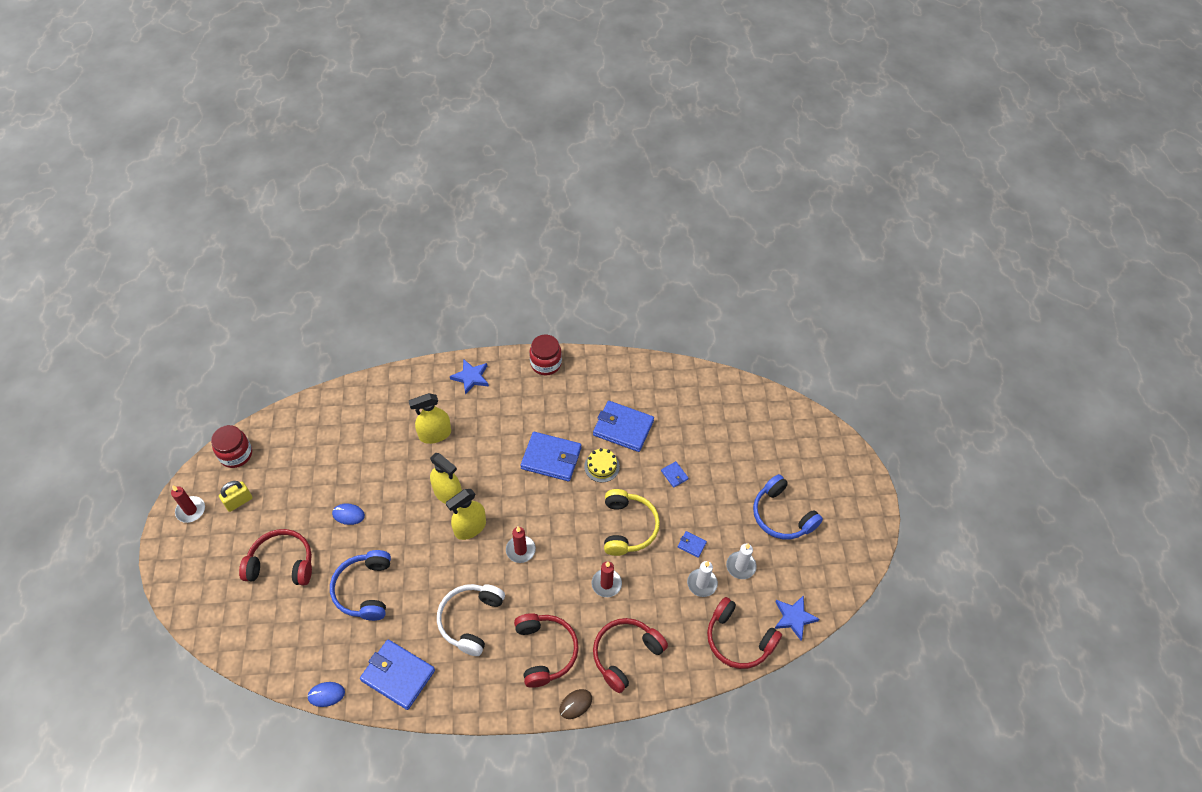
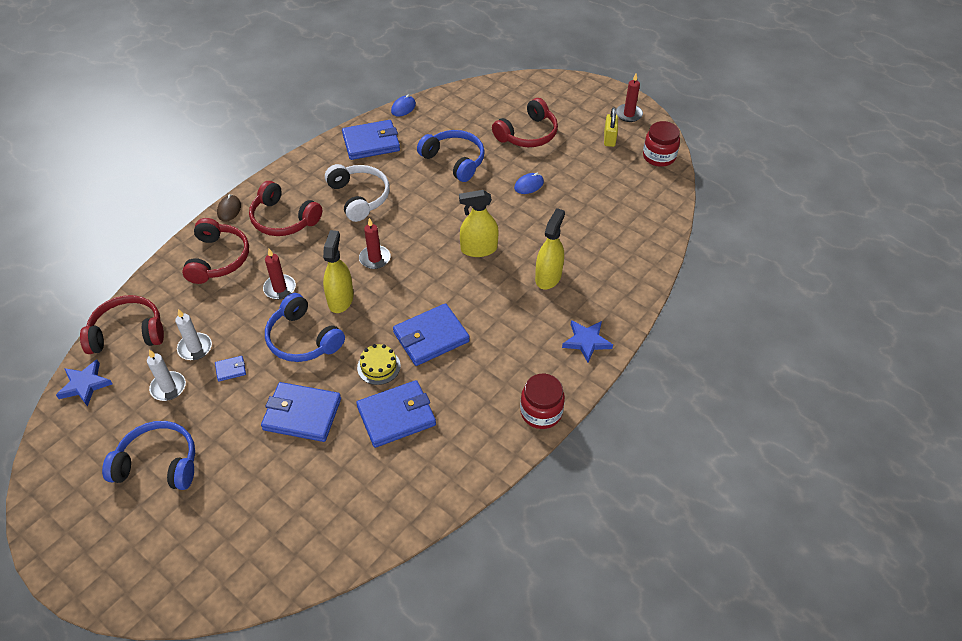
camera: 135 degrees right, 5 degrees down
(470, 528) = (432, 242): yellow spray bottle -> yellow spray bottle (340, 299)
(628, 527) = (302, 339): yellow headphones -> blue headphones
(674, 475) = (302, 414): blue wallet -> blue wallet, size x2.29

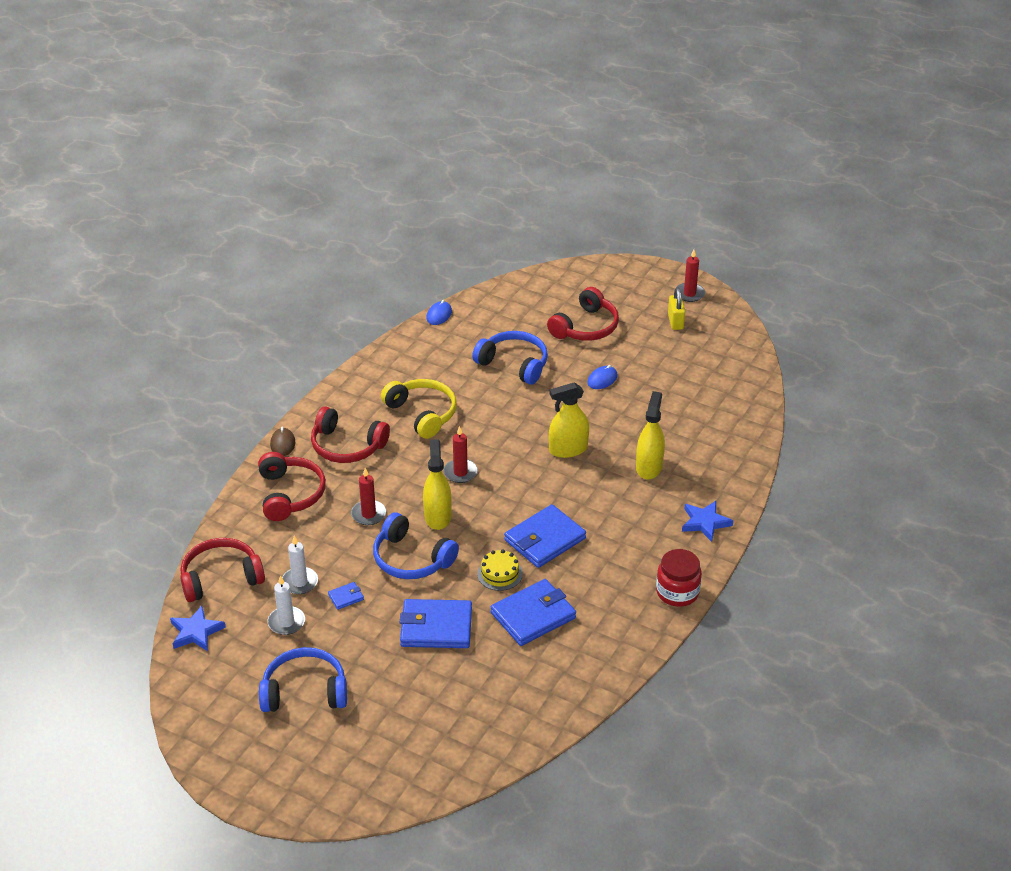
camera: 10 degrees left, 10 degrees down
(359, 197) = (422, 414): white headphones -> yellow headphones
(371, 142) = (415, 356): blue wallet -> none
(659, 156) = (733, 334): red jar -> none

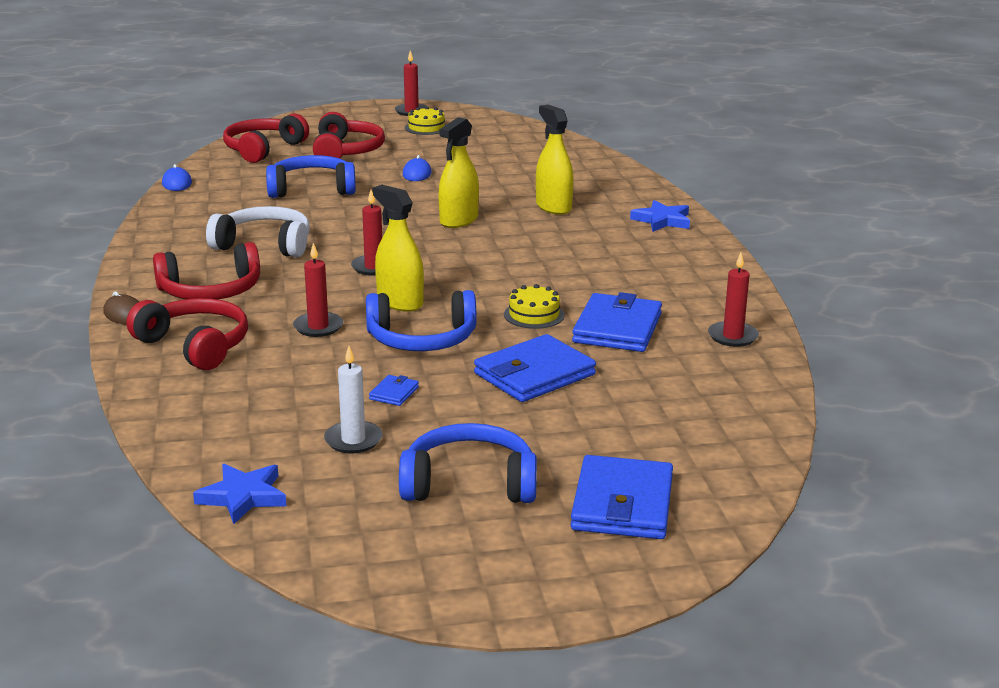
camera: 40 degrees left, 15 degrees down
(221, 577) = (205, 439): red headphones -> red headphones (263, 149)
(300, 582) = (318, 404): white candle -> none
(305, 691) = (469, 483): blue headphones -> blue headphones turned 45 degrees clockwise
(422, 414) = (264, 245): yellow headphones -> white headphones
(545, 539) = (538, 278): blue wallet -> blue wallet (622, 504)
(592, 665) = (732, 336): none -> red candle
(675, 322) = (426, 128): yellow padlock -> yellow cake
(677, 592) = (718, 266): red jar -> none

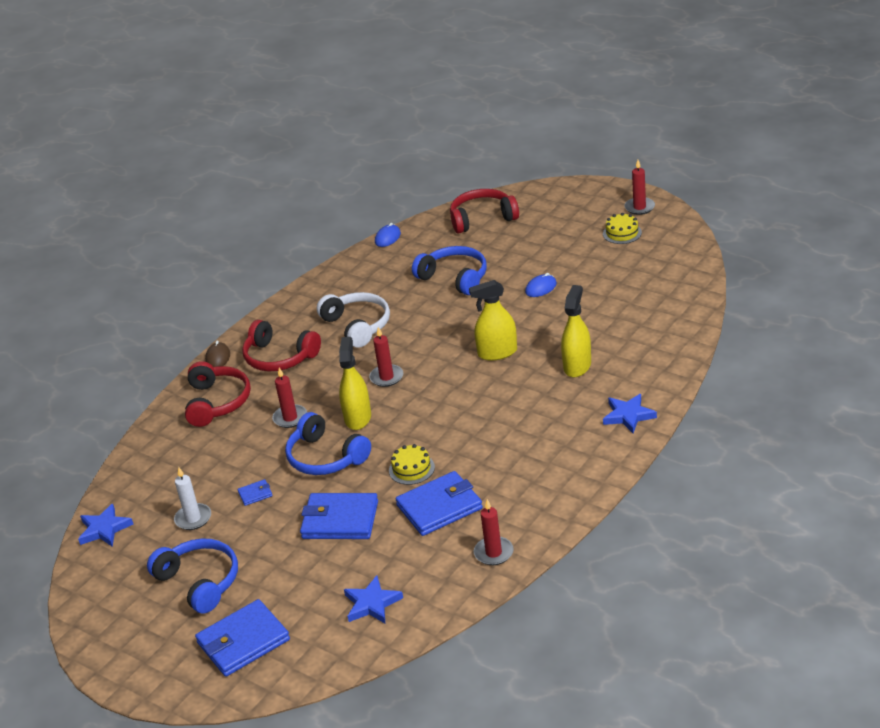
camera: 50 degrees right, 10 degrees up
(347, 151) = (531, 242): red headphones -> none
(696, 415) = (372, 603): none -> blue star

